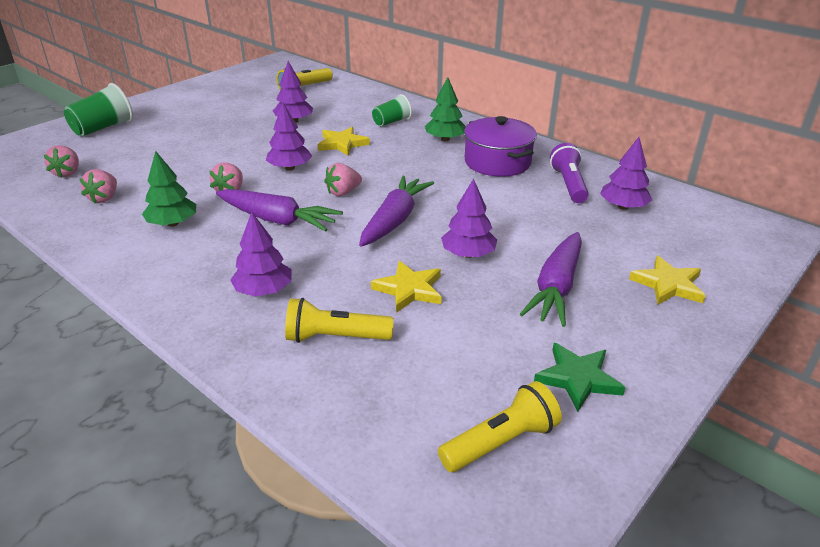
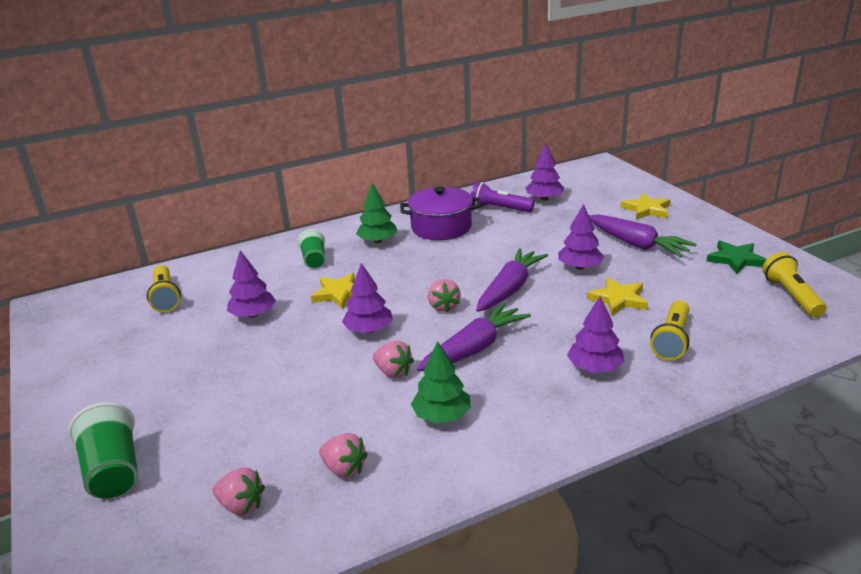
camera: 65 degrees left, 5 degrees down
(395, 220) = (510, 289): purple carrot -> purple carrot turned 75 degrees clockwise

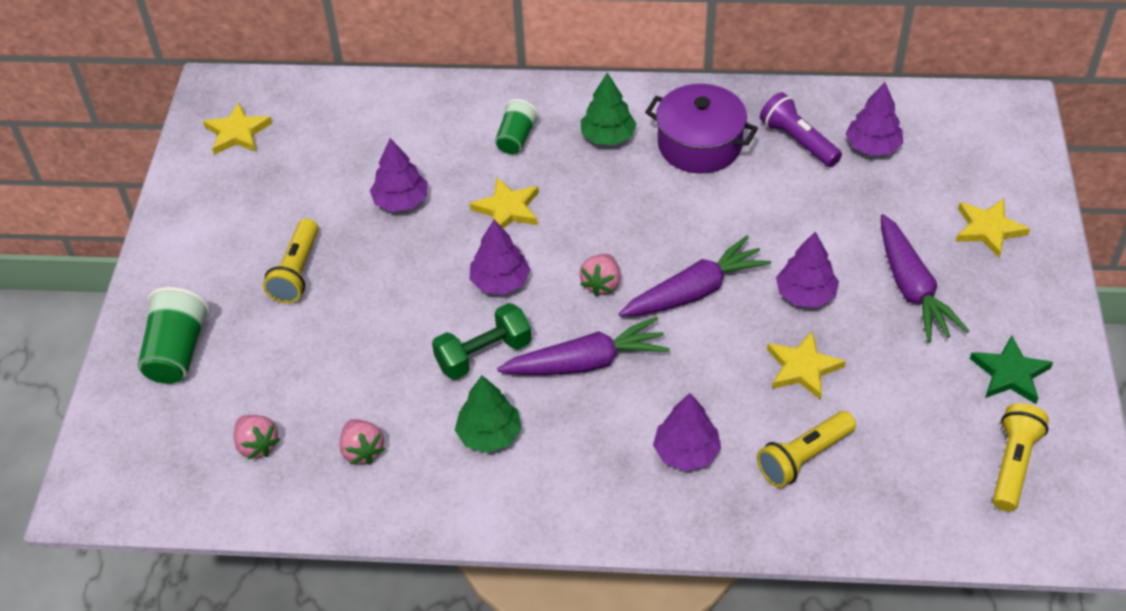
camera: 30 degrees right, 20 degrees up
(84, 321) = (237, 133): none -> yellow star
(166, 297) = (331, 131): yellow flashlight -> yellow flashlight (297, 272)
(393, 372) = (483, 355): pink strawberry -> green dumbbell

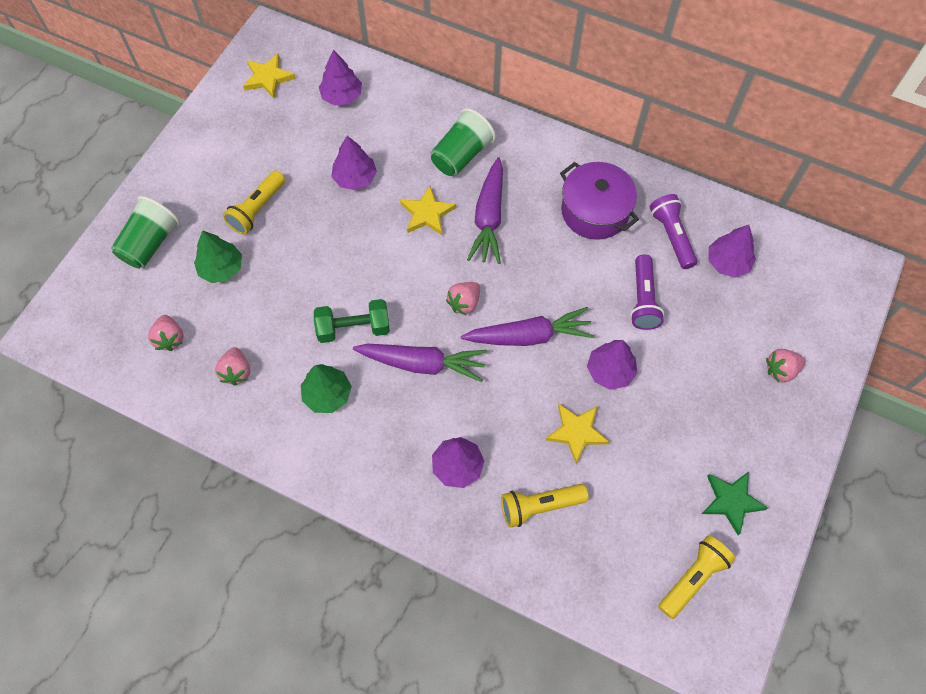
camera: 20 degrees right, 15 degrees up
(500, 282) = (393, 273): purple tree -> purple tree (341, 96)
(516, 138) = (461, 155): green cup -> green cup, size x1.54
(608, 136) = (529, 178): green tree -> green tree (221, 268)
(802, 212) = (643, 300): none -> purple flashlight
(912, 289) = (693, 398): purple carrot -> purple carrot (489, 218)
(988, 229) = (781, 370): yellow star -> pink strawberry

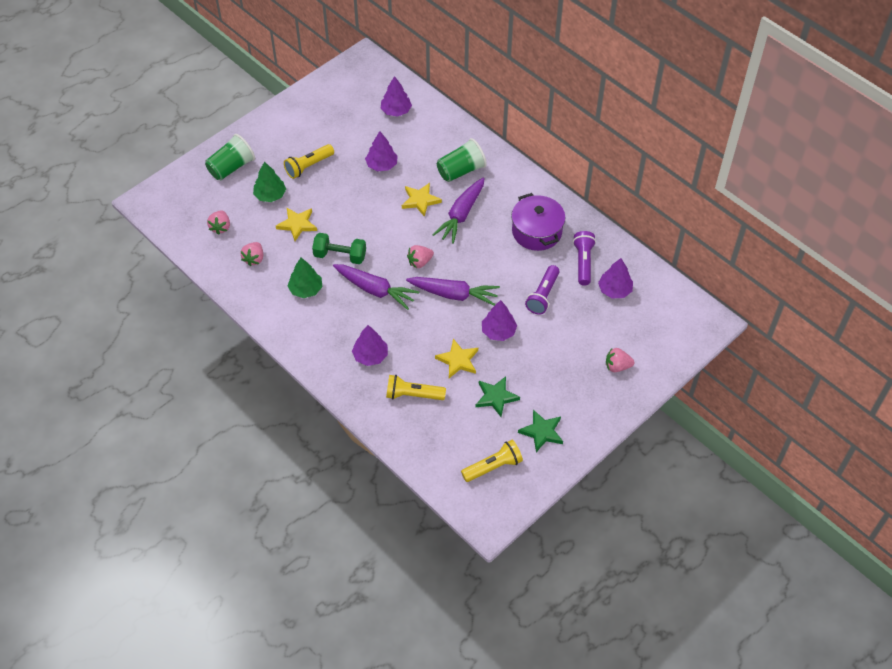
camera: 20 degrees right, 10 degrees down
(268, 78) = (351, 86): yellow star -> yellow star (297, 224)
(650, 470) = (496, 397): none -> green star

